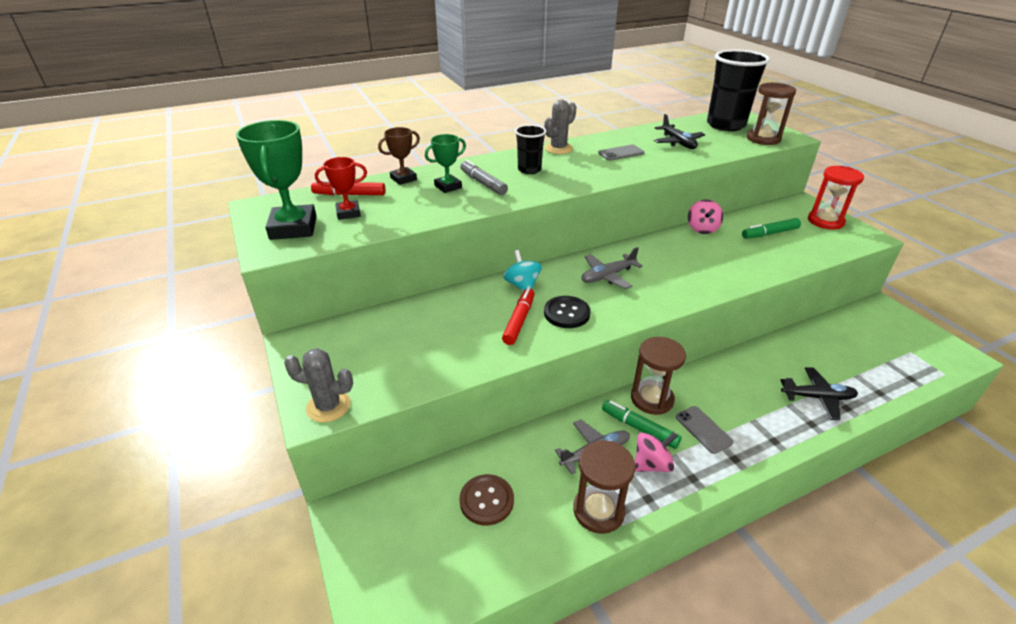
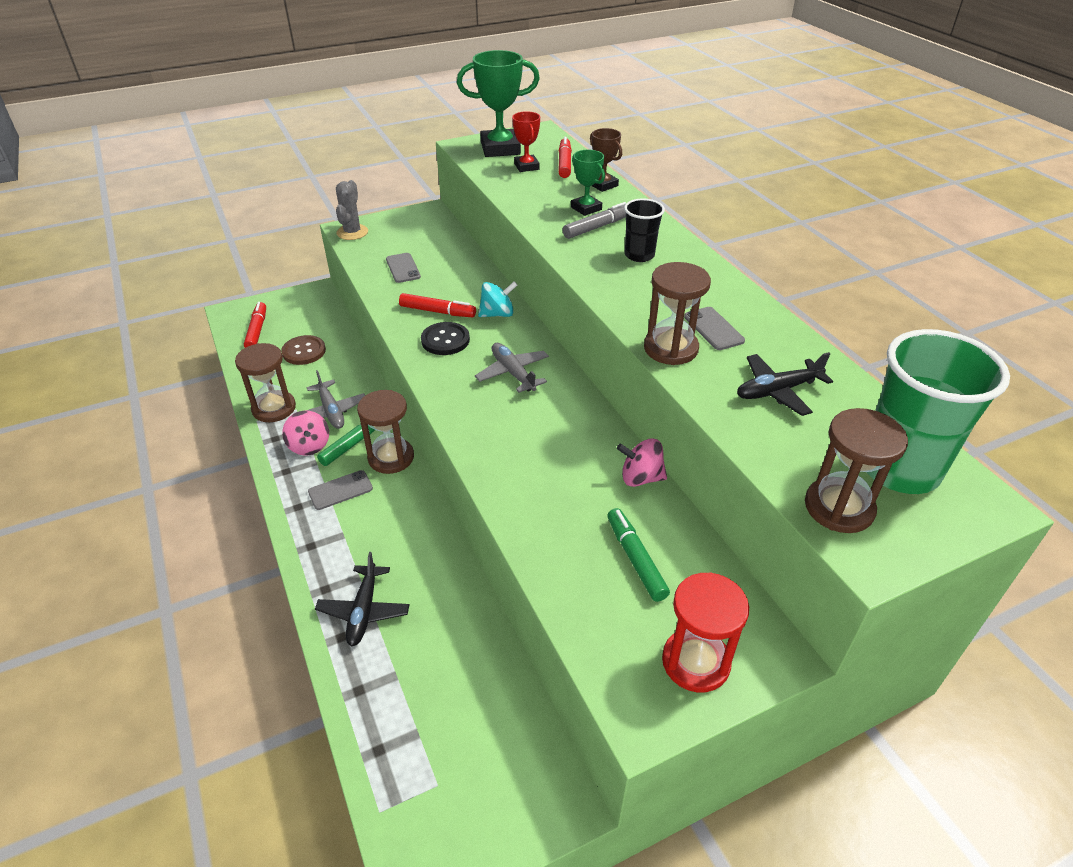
camera: 90 degrees right, 5 degrees up
(431, 351) = (403, 268): none -> grey phone
(434, 571) = (257, 330): none -> red marker
(558, 149) = (715, 278): grey cactus -> none
(648, 166) = (670, 348): none -> brown hourglass
(725, 125) = (899, 469): black cup -> green cup

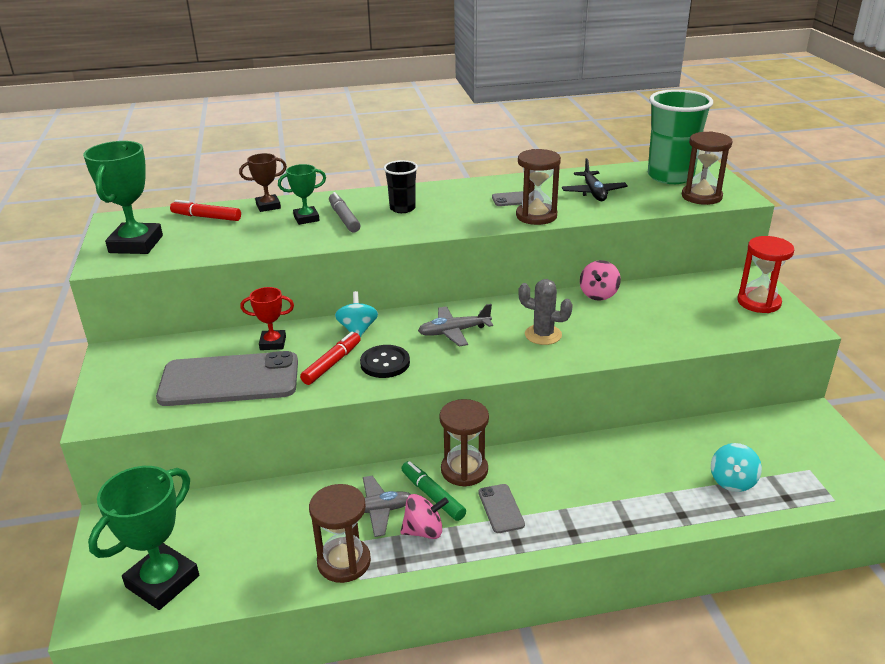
camera: 75 degrees left, 10 degrees down
(257, 330) = (162, 581): red marker -> green trophy
(304, 351) = (242, 533): brown button -> none
(352, 232) = (112, 414): grey cactus -> grey cactus (543, 335)
(364, 611) = (655, 499): black plane -> none
(401, 689) = (732, 481): none -> turquoise spinning top
(403, 268) = (229, 380): grey phone -> grey phone, size x2.29
(526, 166) = (194, 235): red trophy -> red trophy (273, 343)
(635, 559) = (676, 308): green marker -> none

